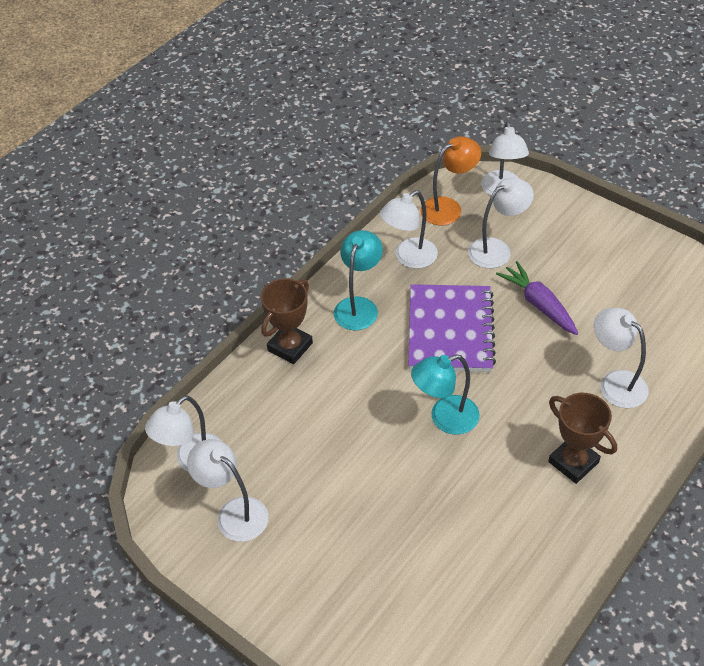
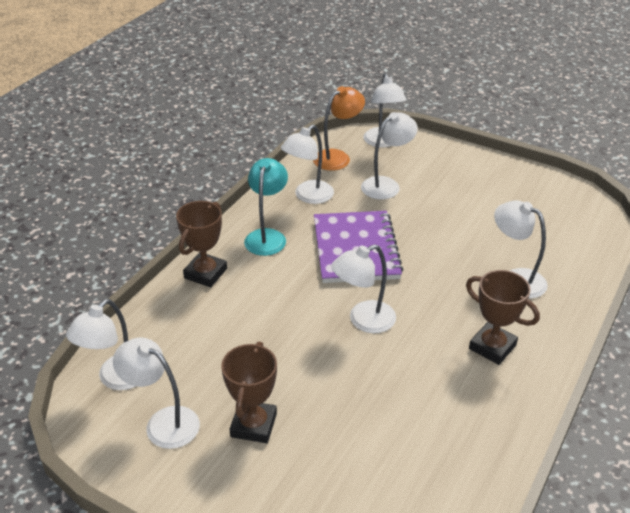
camera: 10 degrees left, 10 degrees down
(320, 525) = (253, 425): none -> brown trophy
(445, 418) = (363, 320): turquoise lamp -> white lamp
(538, 304) = (432, 223): purple carrot -> none

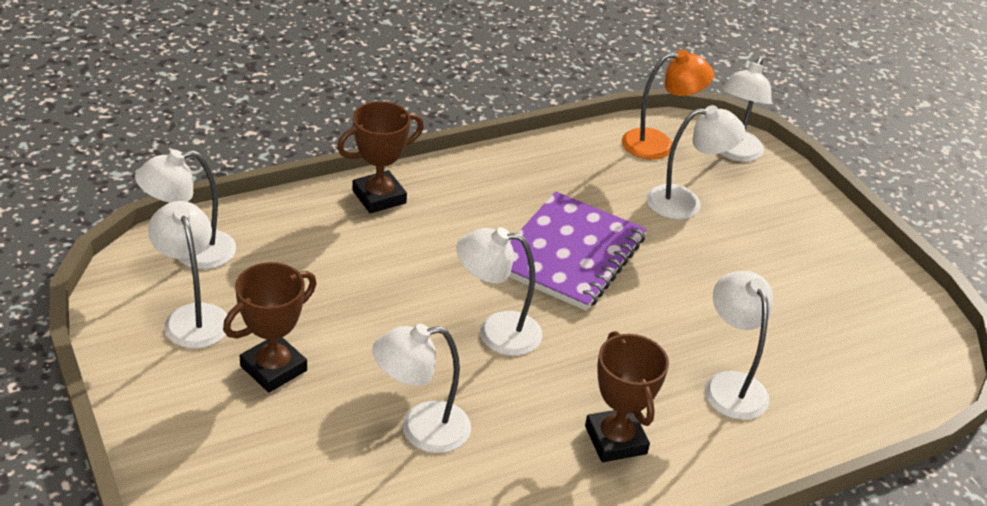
camera: 30 degrees right, 0 degrees up
(267, 236) = (484, 191): turquoise lamp -> none
(308, 196) = (576, 171): white lamp -> white lamp (421, 429)

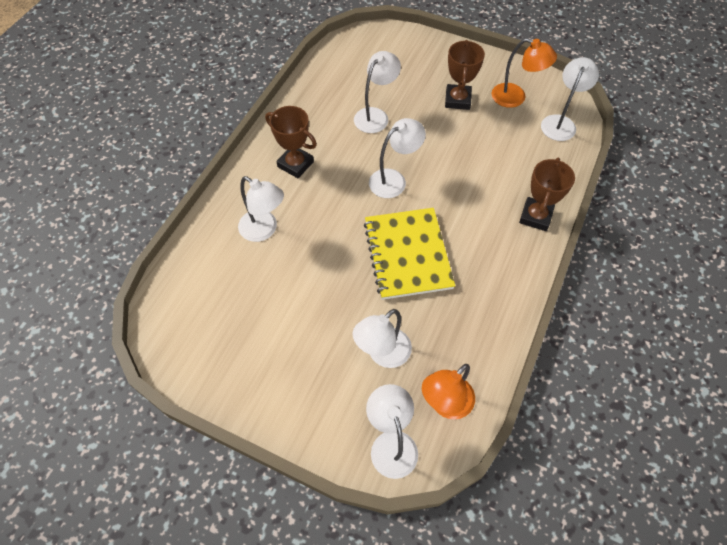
camera: 145 degrees right, 20 degrees up
(193, 316) = (515, 98): white lamp -> orange lamp
(570, 254) = (407, 254): purple notebook -> yellow notebook

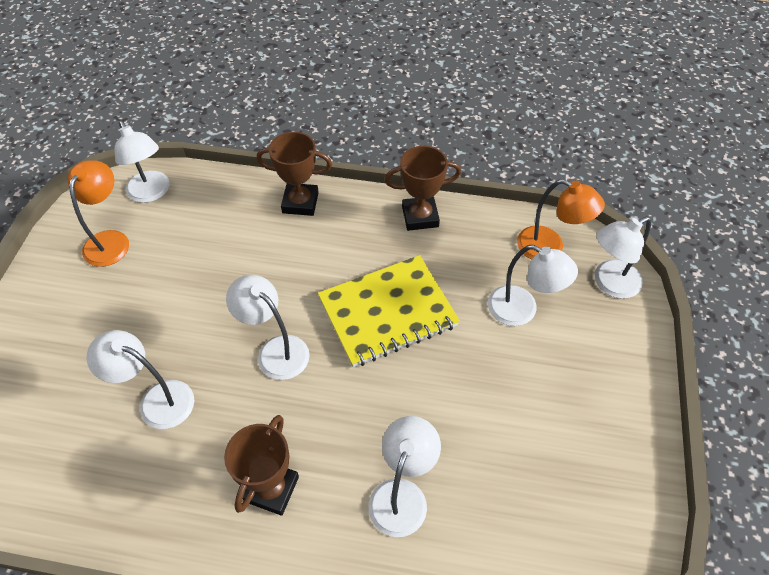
camera: 105 degrees left, 5 degrees down
(457, 100) = (117, 302): brown trophy -> brown trophy (420, 217)
(560, 122) = (151, 193): white lamp -> white lamp turned 135 degrees counterclockwise

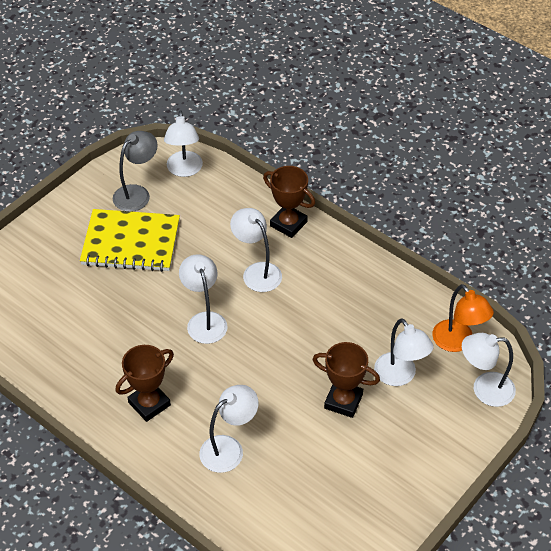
camera: 30 degrees right, 5 degrees down
(110, 240) = (137, 193): orange lamp -> grey lamp
(157, 400) = (109, 316): white lamp -> white lamp (257, 271)
(388, 312) = (299, 332): yellow notebook -> yellow notebook (131, 243)
(420, 217) = (373, 274): brown trophy -> brown trophy (343, 401)

